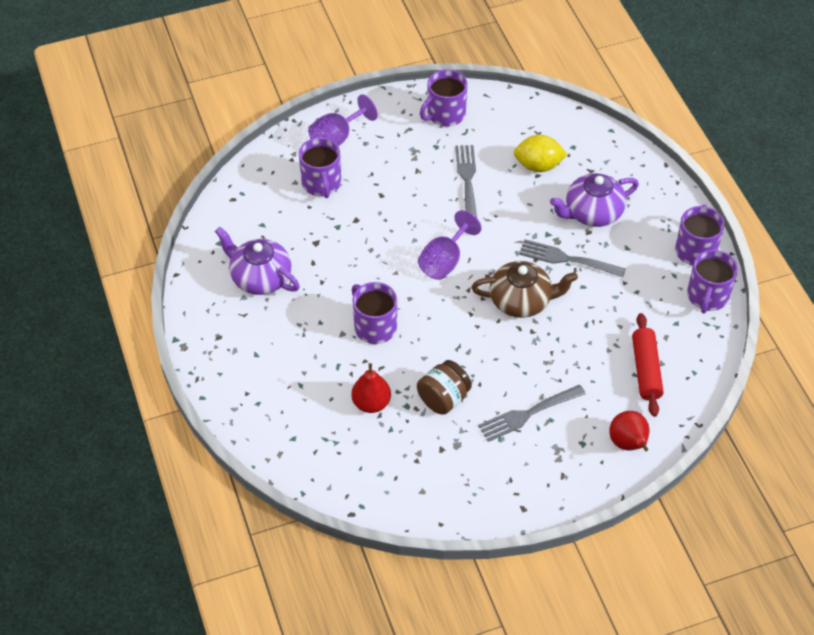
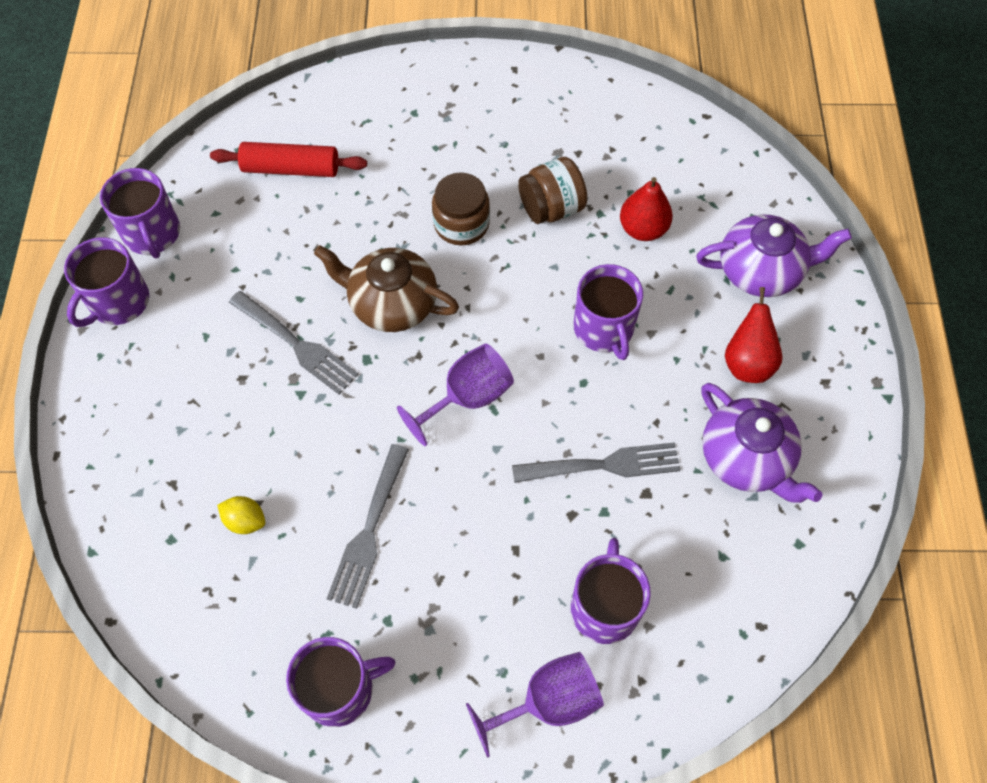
camera: 160 degrees left, 10 degrees up
(502, 367) = (461, 224): none -> brown jar
(528, 413) = (457, 161): grey fork -> grey fork (602, 465)
(538, 165) = (245, 521): yellow lemon -> yellow lemon, size x0.59
(592, 213) = (217, 407): purple teapot -> purple teapot (761, 271)
(628, 444) = (364, 97): red pear -> red pear (747, 363)
(645, 370) = (291, 169): red rolling pin -> red rolling pin turned 75 degrees clockwise
(707, 296) = (152, 234): purple mug -> purple mug turned 120 degrees clockwise

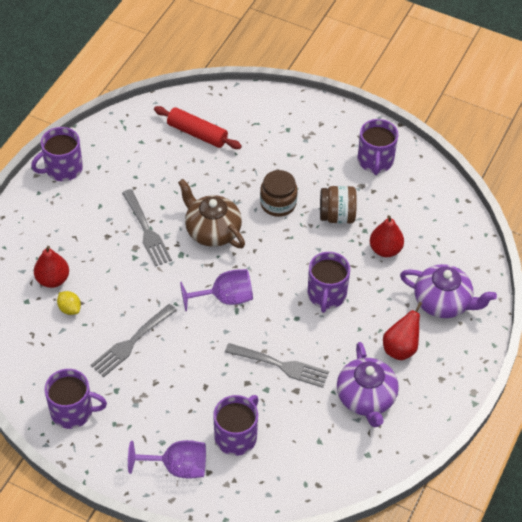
camera: 25 degrees right, 10 degrees down
(152, 234) = (100, 139): purple mug -> purple mug (375, 161)
(194, 485) = (53, 279): none -> red pear

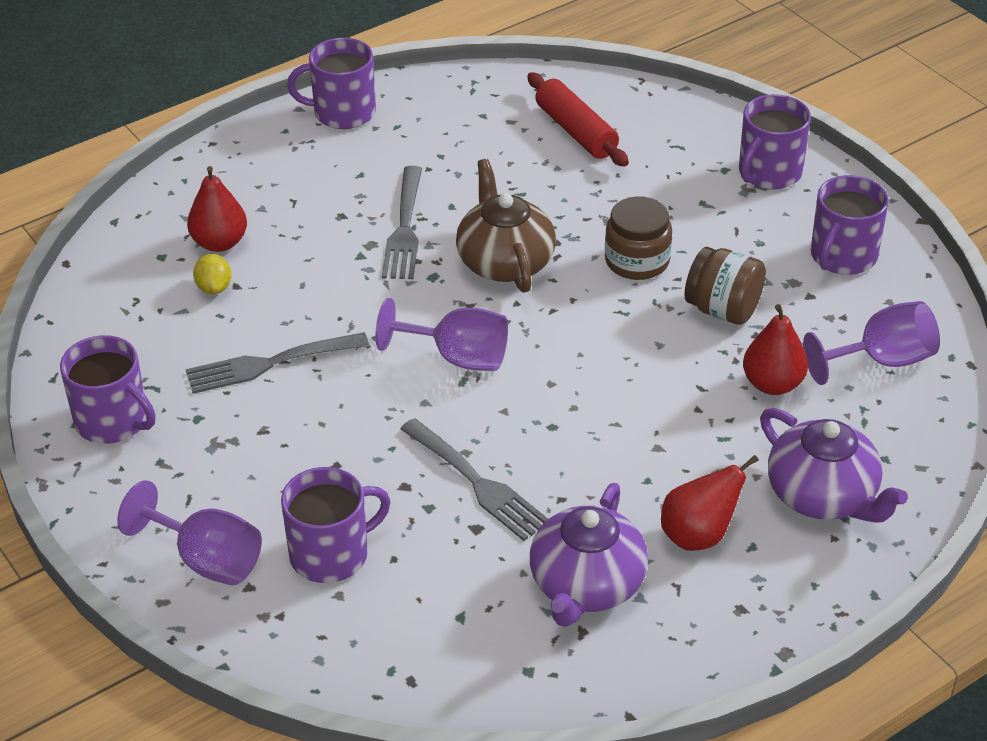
camera: 30 degrees right, 10 degrees down
(326, 295) = (626, 412): purple mug -> purple mug (769, 173)
(427, 215) = (882, 360): none -> purple goblet

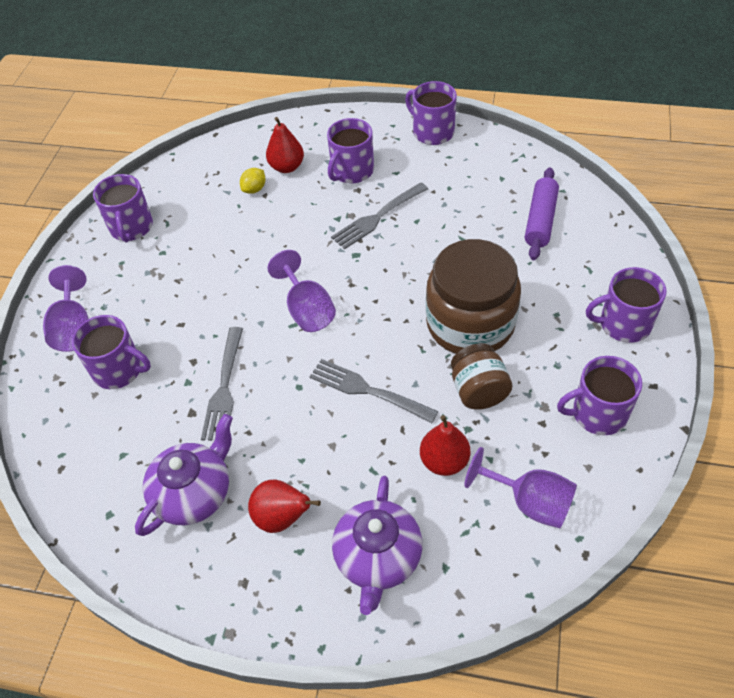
camera: 50 degrees right, 10 degrees up
(271, 363) = (226, 247): grey fork -> grey fork (369, 390)
(307, 202) = (351, 171): none -> purple mug
(505, 261) = (401, 272): brown teapot -> none
(576, 131) = (540, 220): red rolling pin -> purple rolling pin
(586, 585) = (194, 493): purple teapot -> purple teapot turned 150 degrees clockwise
(637, 261) = (470, 323): brown jar -> brown jar, size x1.83

